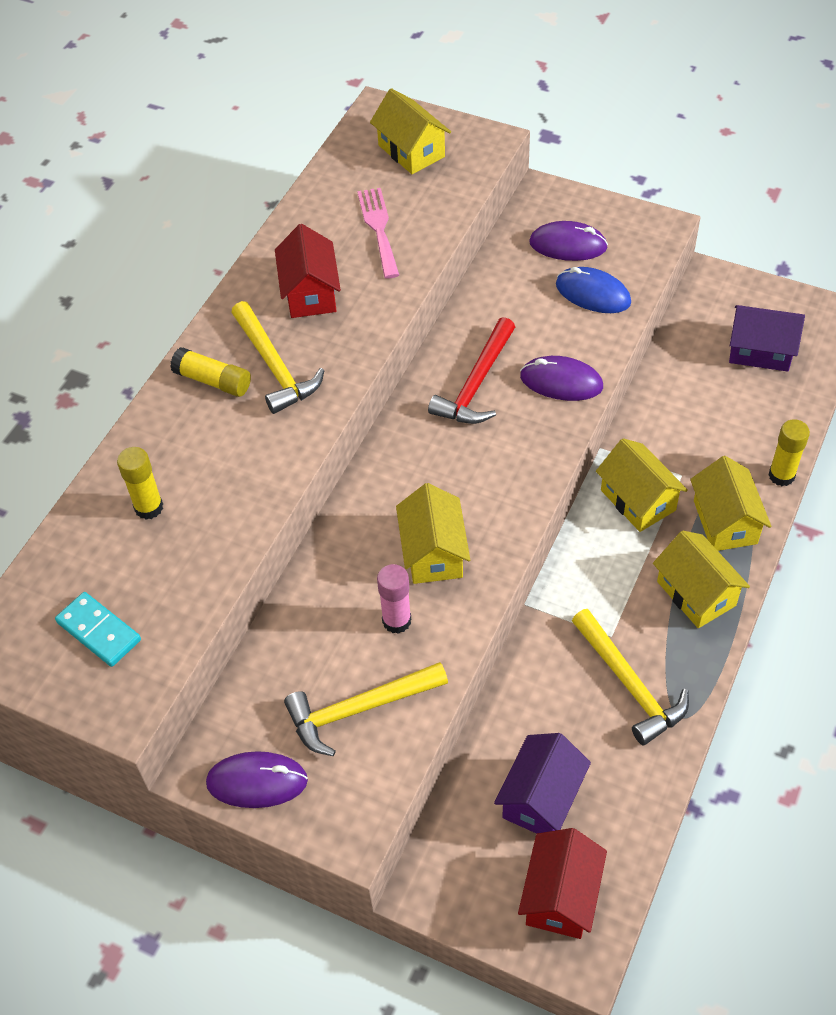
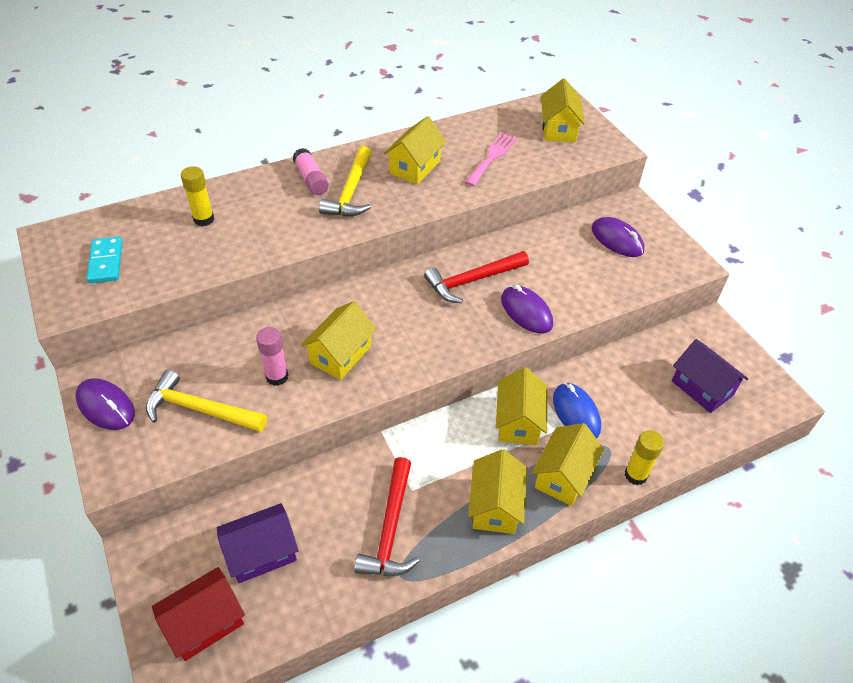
camera: 35 degrees right, 5 degrees down
(213, 381) = (311, 179): yellow glue stick -> pink glue stick
(310, 293) = (415, 167): red house -> yellow house
(592, 294) = (603, 275): blue mouse -> blue mouse (576, 413)
(629, 684) = (390, 528): yellow hammer -> red hammer

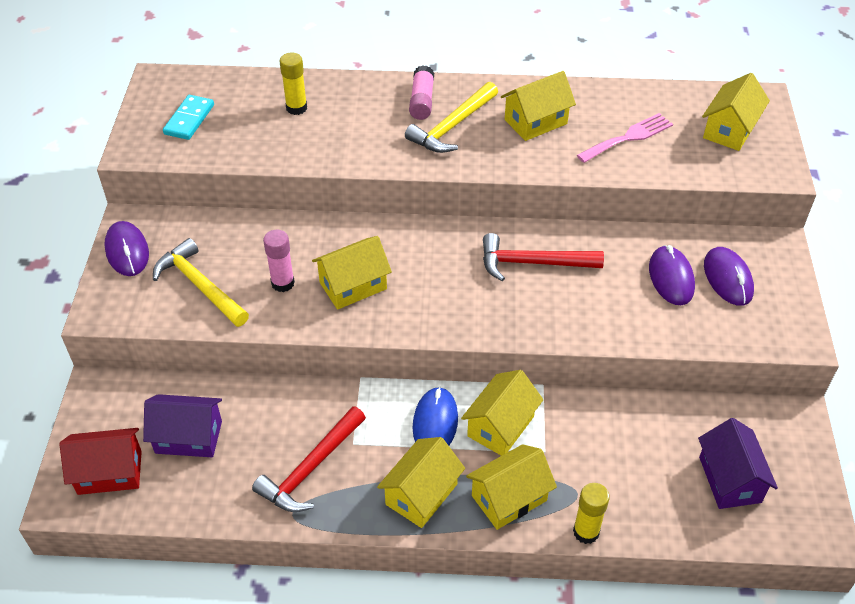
camera: 30 degrees right, 0 degrees up
(526, 312) = (566, 316): purple mouse -> purple mouse (671, 278)
(576, 413) = (567, 444): blue mouse -> blue mouse (435, 423)

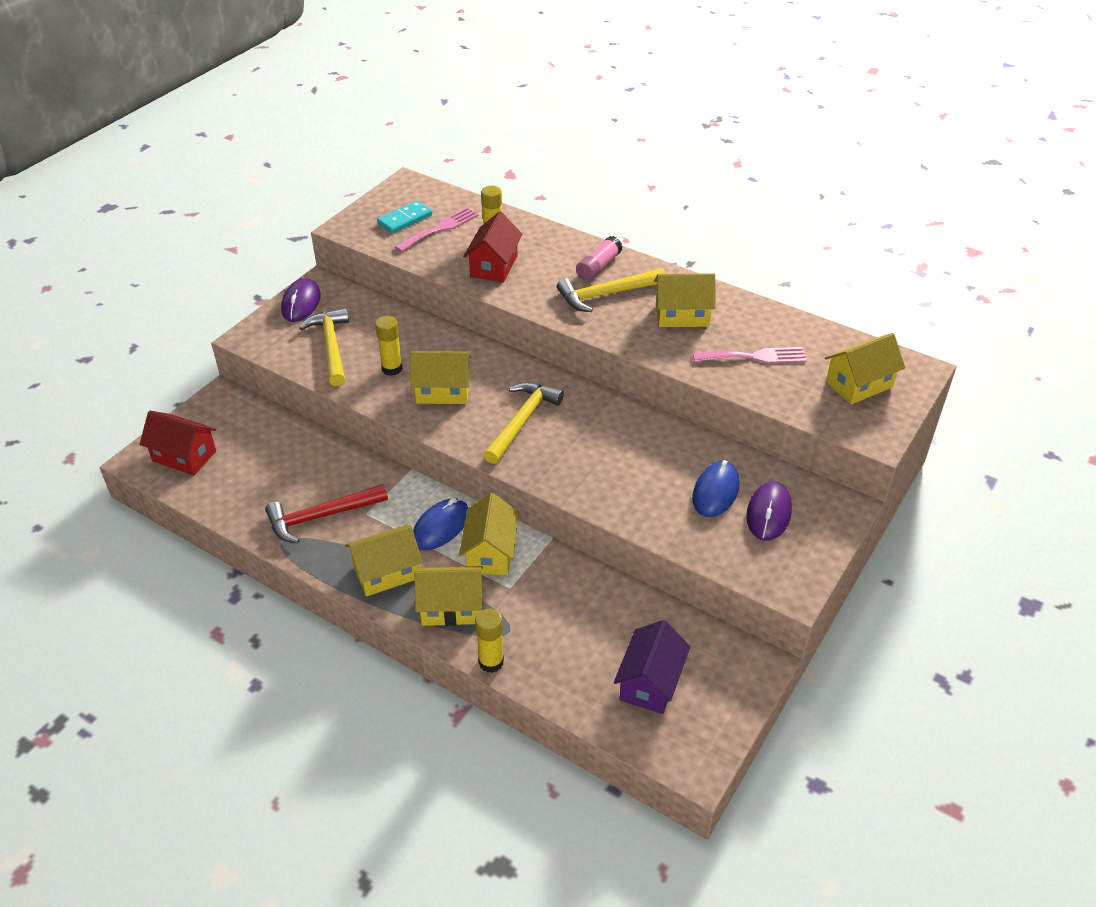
camera: 30 degrees right, 5 degrees down
(188, 437) = (255, 456): purple house -> none
(234, 117) = (440, 228): none -> pink fork
(283, 283) = (392, 368): pink glue stick -> yellow glue stick
(322, 137) = (494, 266): none -> red house
(452, 284) = (522, 421): none -> yellow hammer
(501, 426) = (490, 553): yellow house -> yellow house turned 60 degrees counterclockwise
(532, 263) = (603, 432): red hammer -> none
(671, 278) = (715, 492): purple mouse -> blue mouse

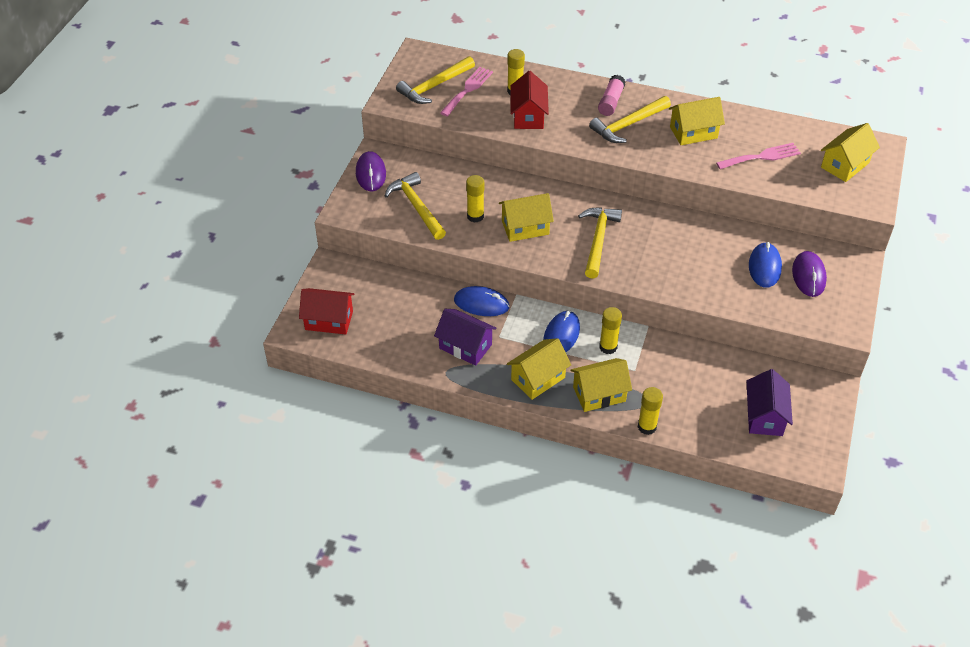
camera: 15 degrees left, 5 degrees up
(321, 517) = (465, 346): red hammer -> purple house
(365, 471) = (481, 303): none -> blue mouse
(405, 219) = (434, 86): turquoise domino -> yellow hammer
(490, 553) = (608, 347): yellow house -> yellow glue stick

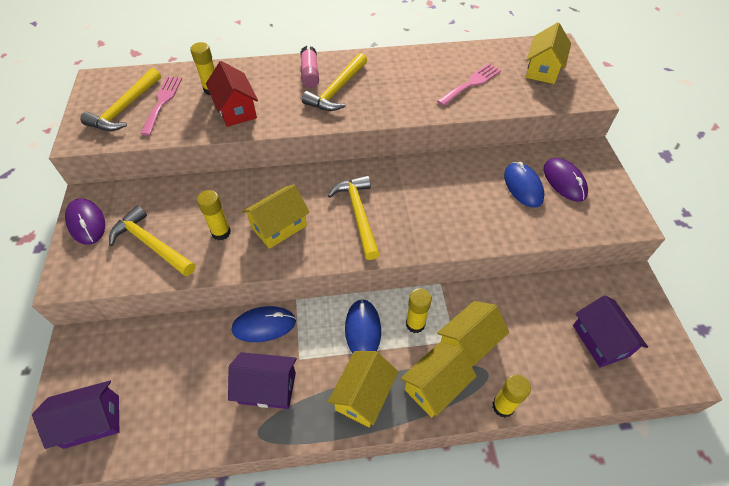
camera: 25 degrees left, 5 degrees up
(329, 320) = (92, 421): red house -> purple house
(693, 132) = (400, 79): yellow house -> yellow house (468, 343)

